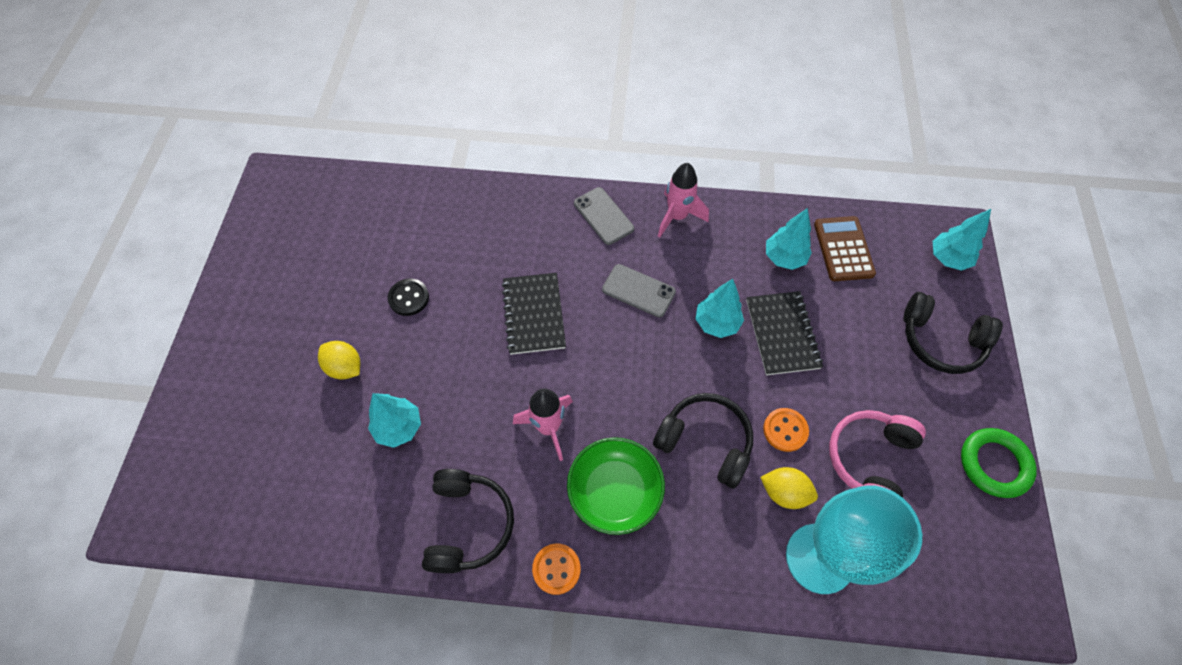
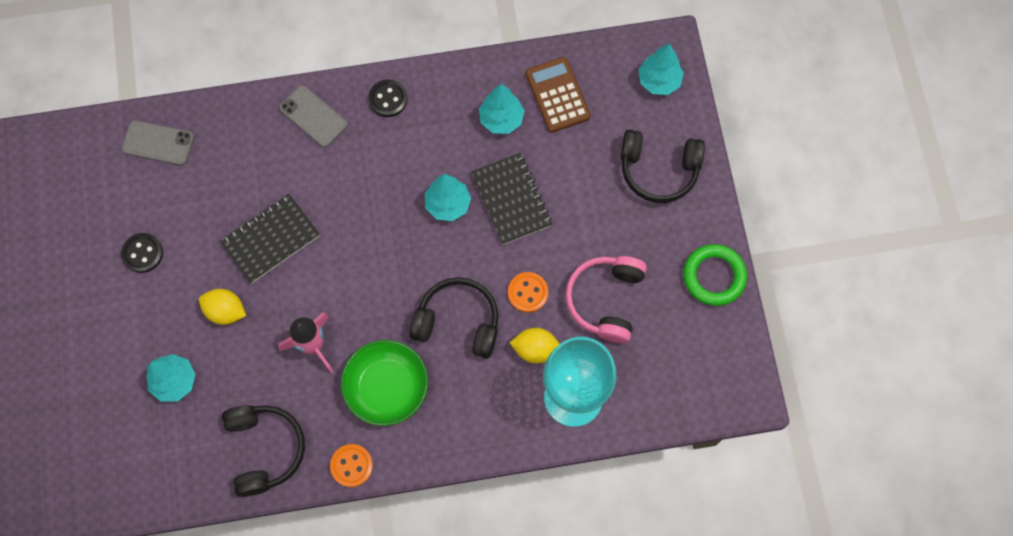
camera: 15 degrees left, 10 degrees up
(345, 367) = (104, 338): yellow lemon -> yellow lemon (225, 311)
(534, 314) = (271, 239): black notebook -> black notebook turned 75 degrees clockwise
(638, 291) = (366, 189): grey phone -> grey phone (158, 143)
(677, 217) = (388, 99): pink rocket -> black button

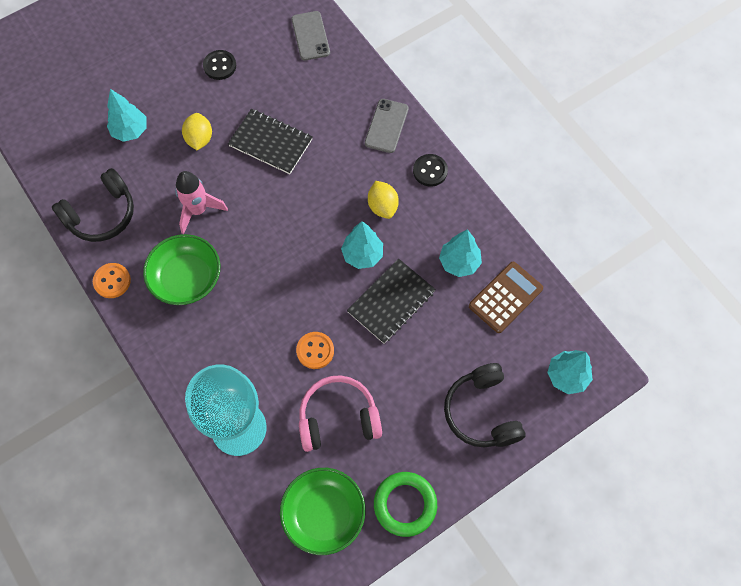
camera: 65 degrees right, 5 degrees down
(458, 322) = (264, 307): black headphones -> none
(535, 349) = (268, 378): yellow lemon -> yellow lemon (382, 206)
(691, 352) = (324, 514): none -> green bowl

